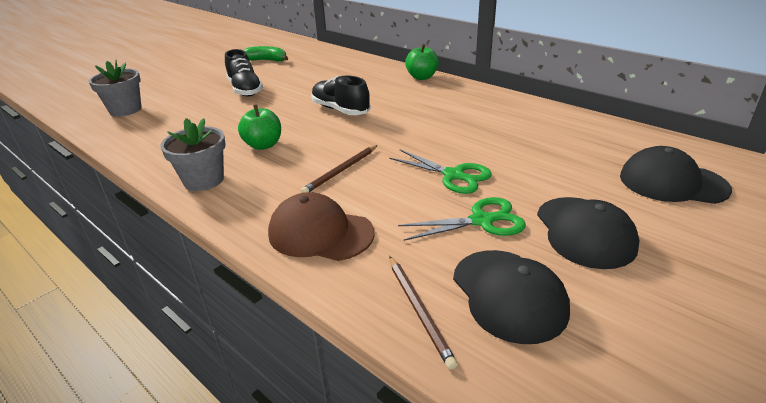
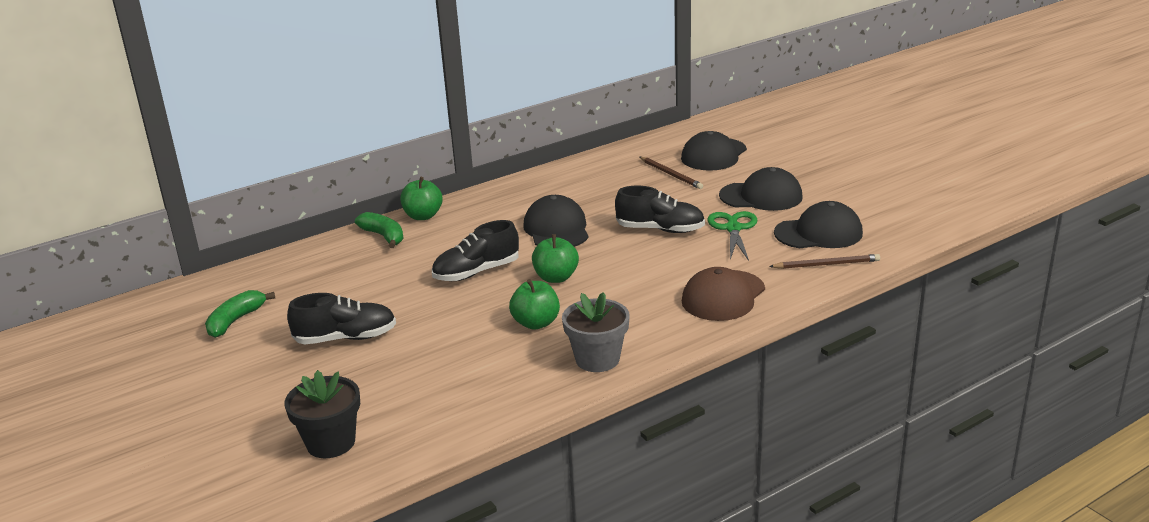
camera: 75 degrees left, 5 degrees down
(125, 110) = (331, 443): grey flower pot -> black flower pot
(339, 140) = (556, 278): none -> green apple
(341, 171) = (622, 280): brown pencil -> brown pencil (671, 174)
(384, 72) = (384, 236): none -> green banana
(426, 126) = (556, 229): none -> black cap
(453, 175) = (660, 229): green scissors -> black shoe

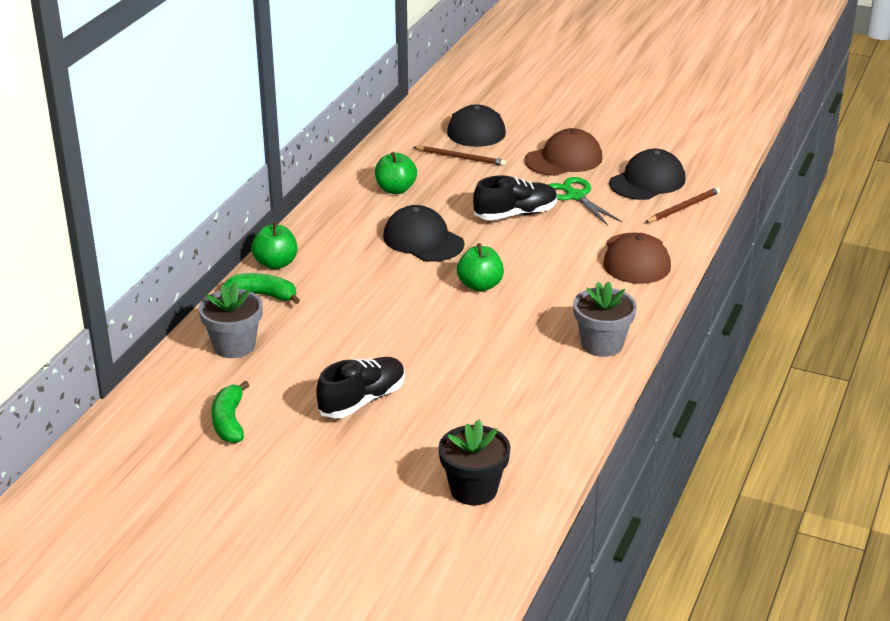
camera: 35 degrees left, 5 degrees up
(314, 267) = (234, 346): none -> grey flower pot
(476, 272) = (402, 302): black shoe -> none
(536, 323) = (514, 331): green apple -> green apple (395, 189)
(761, 196) = (564, 159): black cap -> brown cap

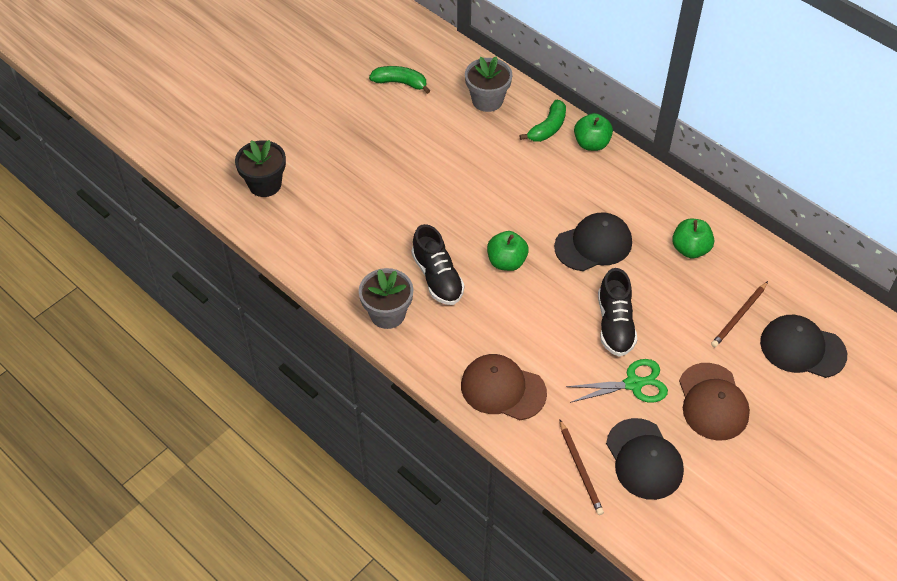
camera: 110 degrees right, 20 degrees up
(362, 400) = (389, 152): black shoe -> black shoe (437, 277)

